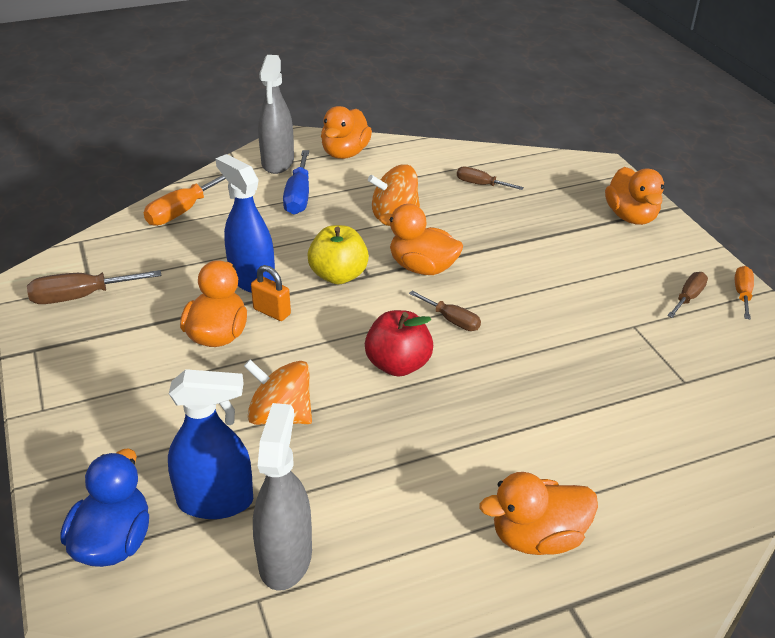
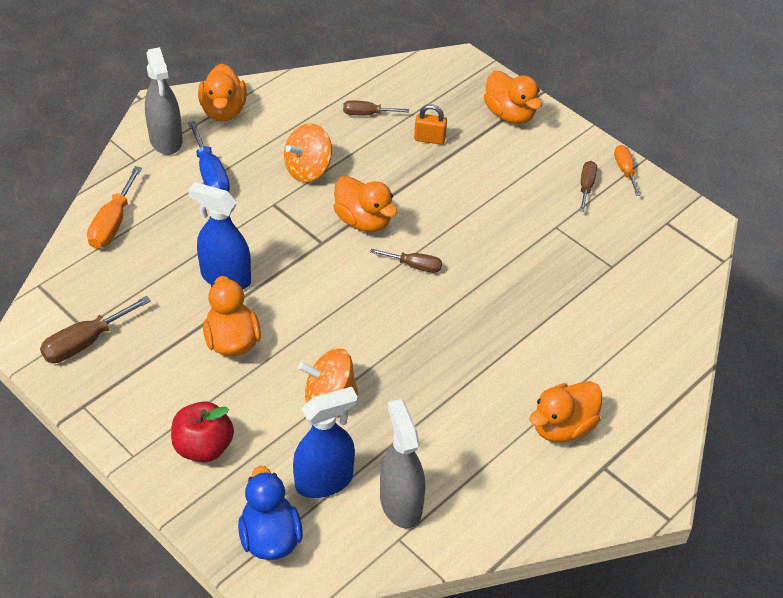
camera: 25 degrees left, 10 degrees up
(272, 312) = (263, 304): orange padlock -> orange padlock (429, 139)
(338, 275) = (297, 250): yellow apple -> none
(398, 365) = (394, 321): red apple -> red apple (203, 447)
(422, 268) = (363, 221): orange duck -> orange duck turned 135 degrees counterclockwise

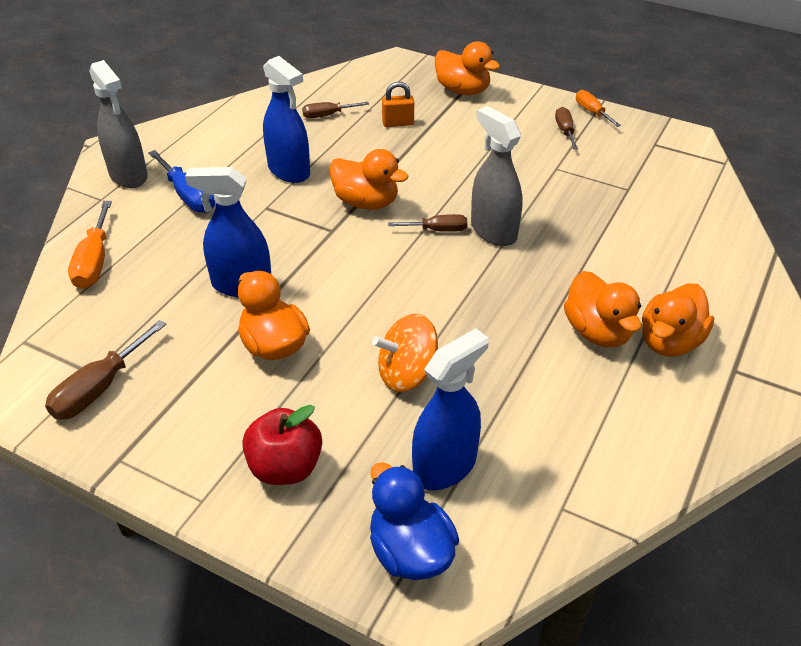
camera: 15 degrees left, 5 degrees down
(223, 110) = (181, 140): orange duck -> orange duck (597, 332)
(308, 169) = (289, 171): orange spinning top -> blue spray bottle
(400, 504) = (544, 468): grey spray bottle -> grey spray bottle (493, 231)

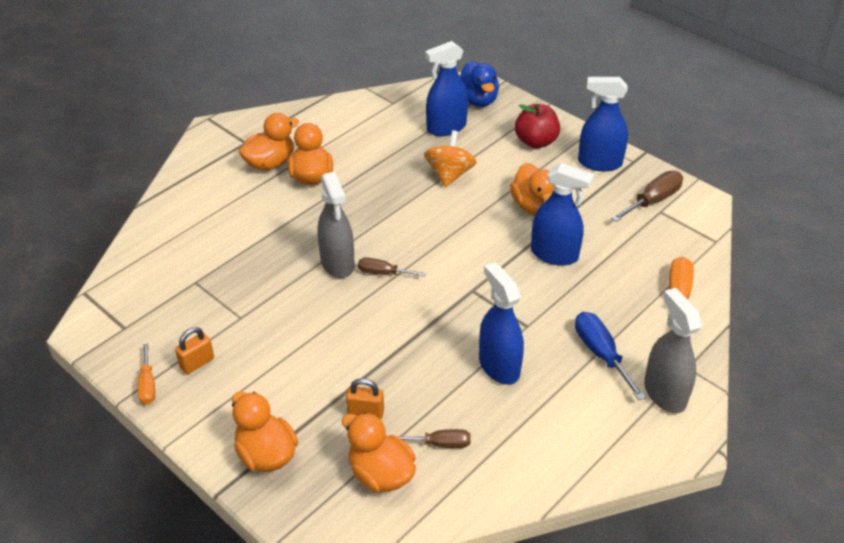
camera: 165 degrees left, 0 degrees up
(176, 443) = (599, 163): none -> blue spray bottle
(366, 202) = (434, 313): orange duck -> orange duck (380, 474)
(407, 374) = (449, 175): orange spinning top -> orange spinning top turned 75 degrees counterclockwise
(565, 131) = (197, 363): brown screwdriver -> orange padlock

